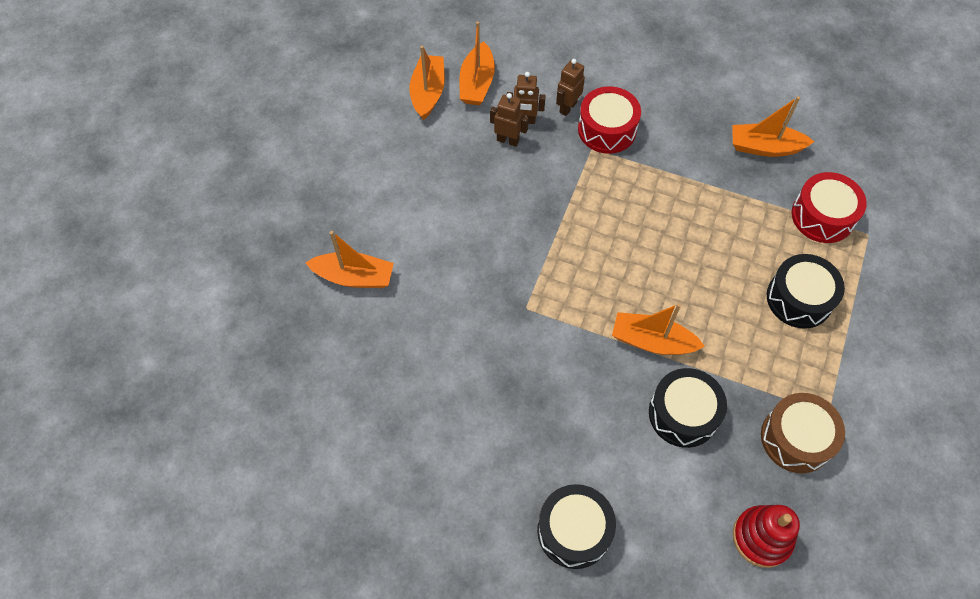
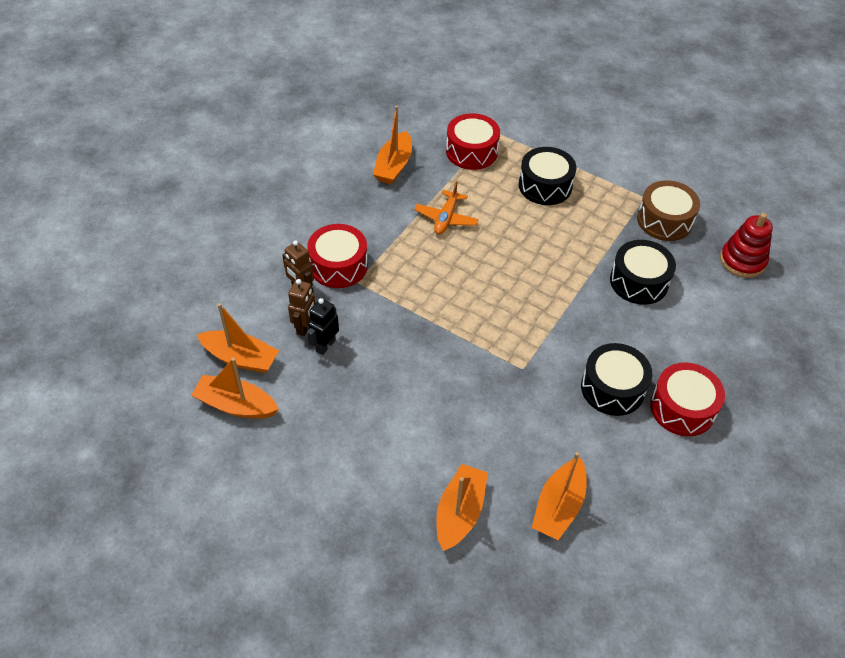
camera: 80 degrees left, 10 degrees down
(508, 140) = (325, 345): brown robot -> black robot
(515, 469) = (682, 408): none -> red drum
(574, 531) = (738, 377): black drum -> black drum (612, 388)
(652, 341) = (570, 285): orange boat -> orange boat (558, 506)
(706, 208) = (446, 218): none -> orange plane

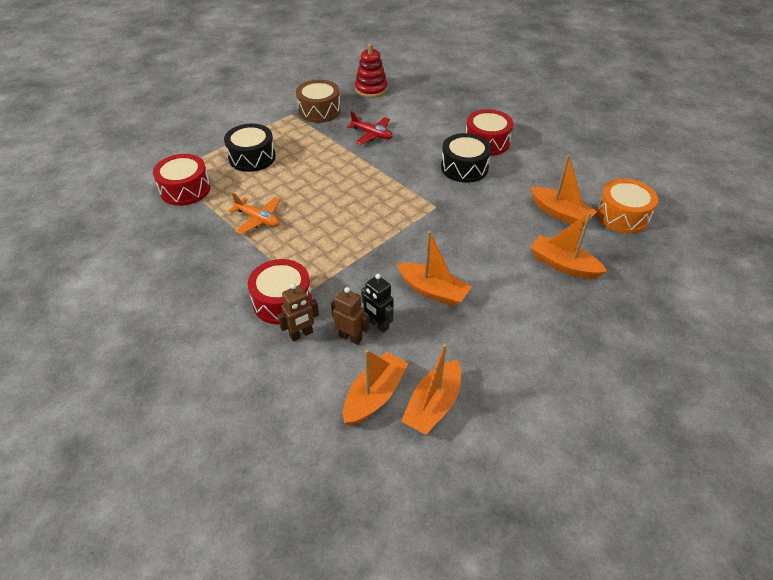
camera: 75 degrees left, 5 degrees down
(393, 166) = (171, 242): orange boat -> orange boat (433, 291)
(582, 586) = (622, 215): none -> orange drum
(639, 281) = (372, 135): black drum -> red plane

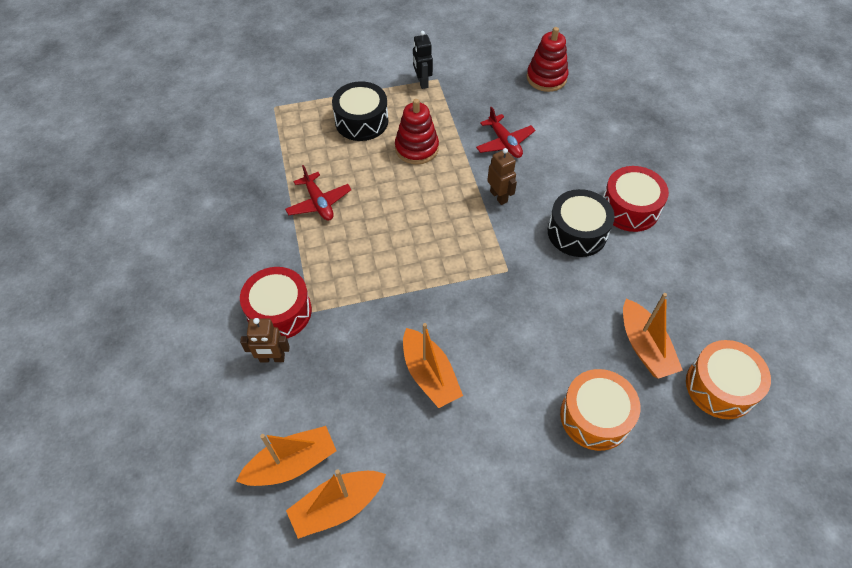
camera: 30 degrees right, 10 degrees up
(185, 189) = (275, 135): red drum -> none
(258, 219) = (319, 203): orange plane -> red plane
(309, 159) = (416, 148): none -> red stacking toy
(319, 110) = (469, 86): brown drum -> none
(350, 337) = (313, 386): brown robot -> brown robot (499, 196)
(378, 324) = (349, 386): black robot -> black robot (422, 82)
(563, 265) = (595, 416): orange boat -> orange drum

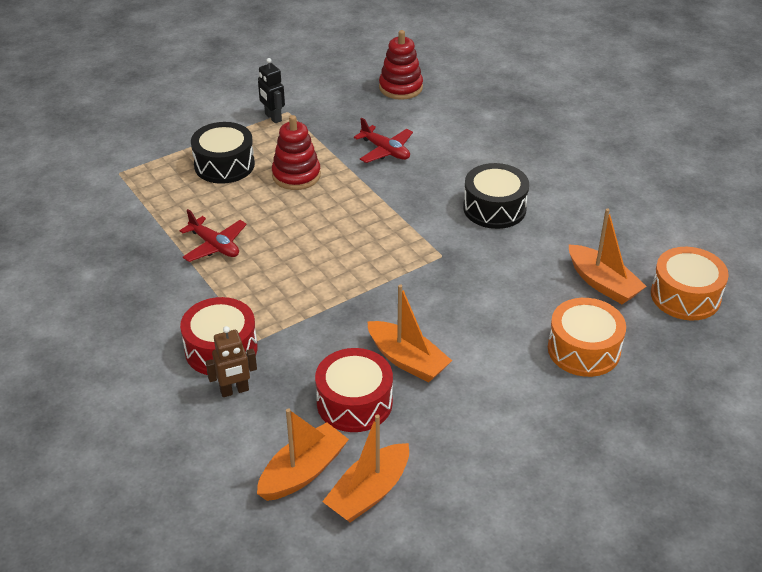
camera: 20 degrees left, 15 degrees down
(499, 196) = (402, 197): brown robot -> none
(630, 208) = (535, 177): red drum -> red drum (354, 402)

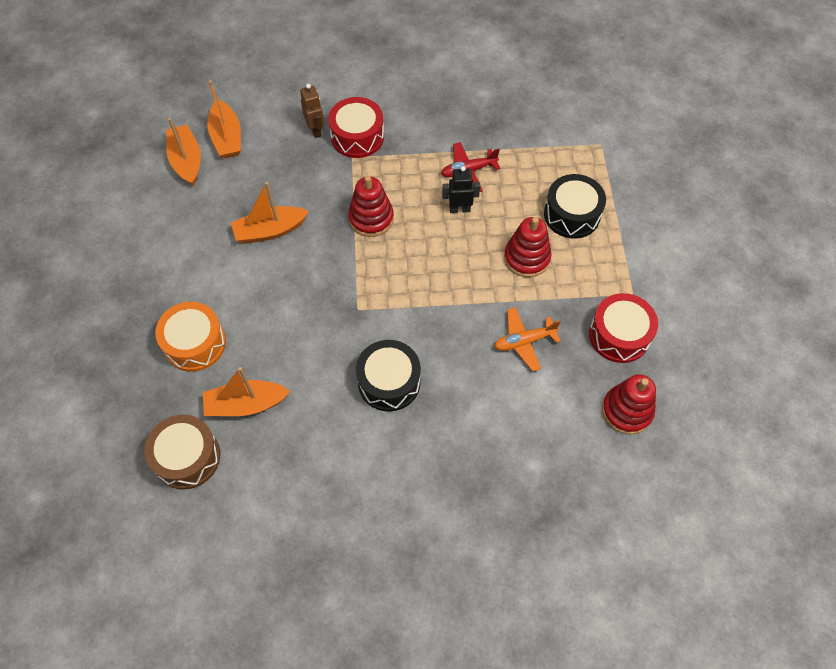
camera: 120 degrees right, 20 degrees up
(234, 391) = (315, 130): brown robot -> brown robot turned 150 degrees clockwise
(273, 117) = (628, 278): black robot -> black robot (459, 209)
(329, 290) = (371, 218): none -> red stacking toy
(354, 402) = (257, 185): red drum -> red drum (619, 335)
(385, 151) = (524, 341): red plane -> orange plane
(685, 296) = (187, 457): orange drum -> brown drum

